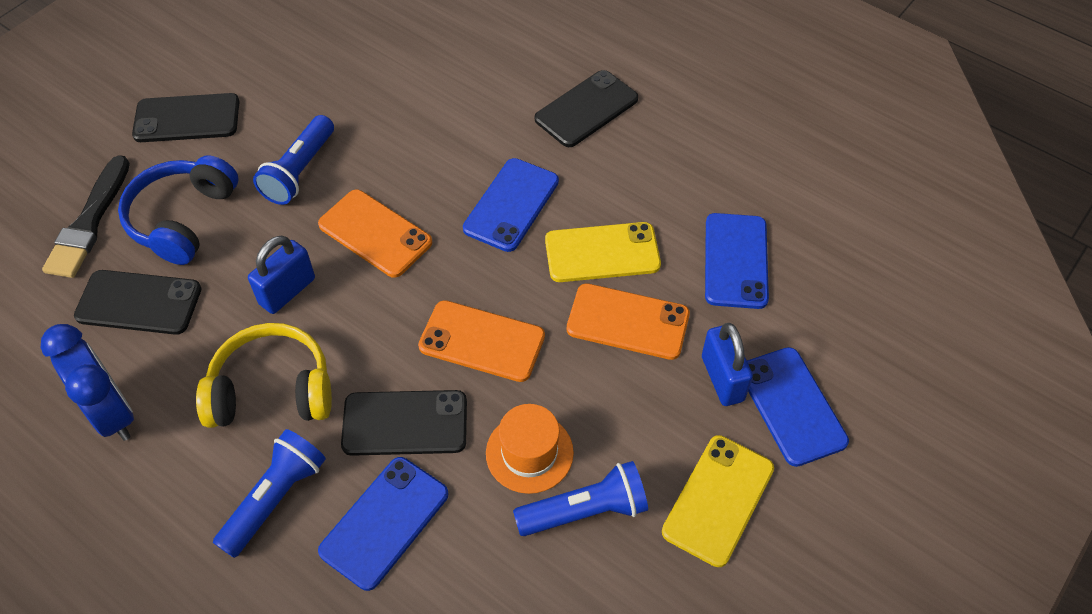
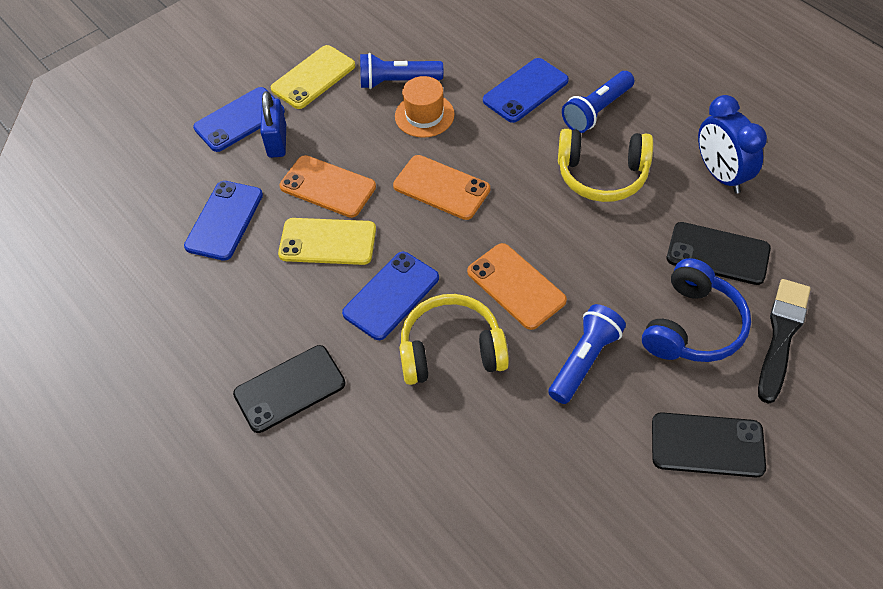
camera: 165 degrees left, 0 degrees up
(287, 291) = (593, 246): blue padlock -> none
(405, 423) = (506, 142): black phone -> none
(436, 162) = (451, 350): none -> yellow headphones
(791, 406) = (239, 120): blue phone -> blue phone turned 60 degrees clockwise

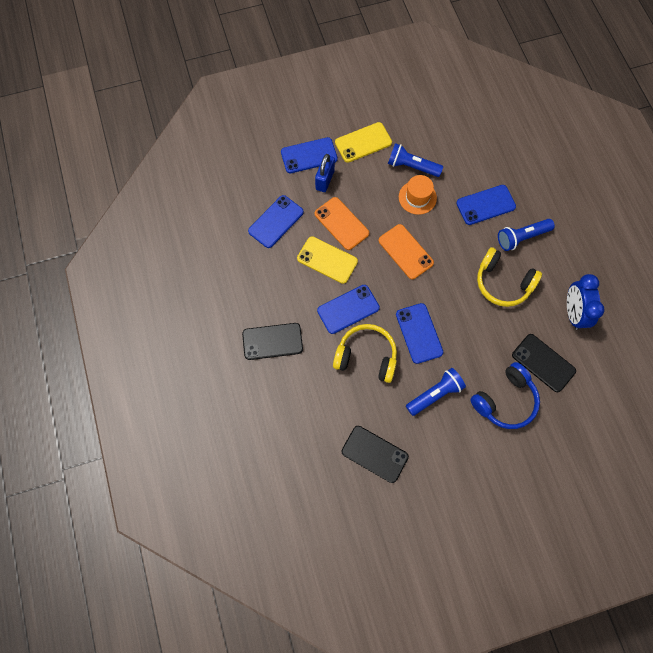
camera: 20 degrees right, 15 degrees up
(516, 286) = (419, 333): orange phone -> blue phone
(707, 445) = (476, 471): black phone -> black phone (374, 454)
(781, 335) = (551, 428): black brush -> none

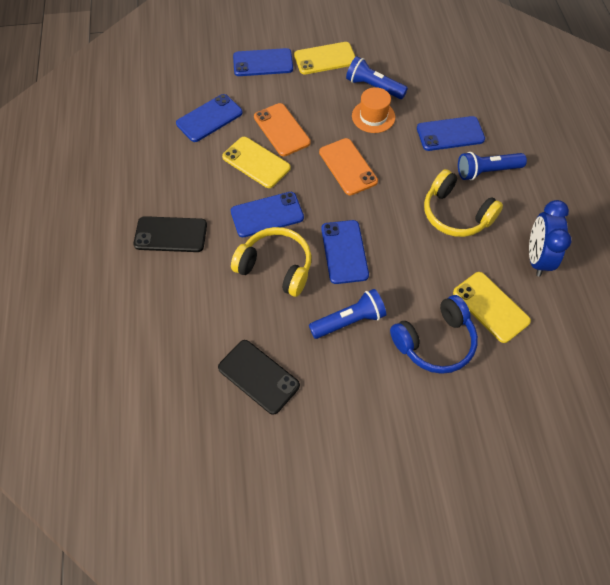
camera: 10 degrees right, 10 degrees down
(325, 180) = (274, 87): blue padlock -> none
(543, 363) = (490, 307): black phone -> yellow phone

